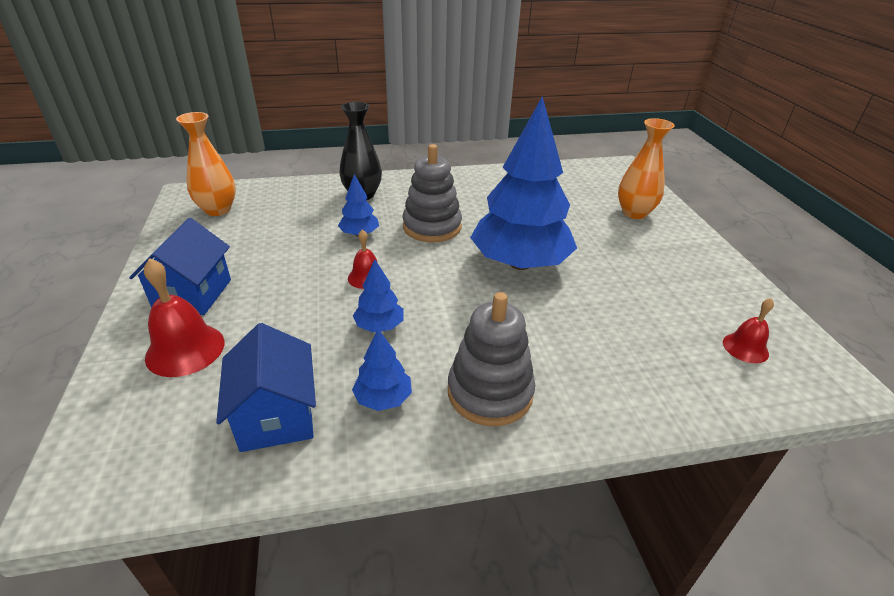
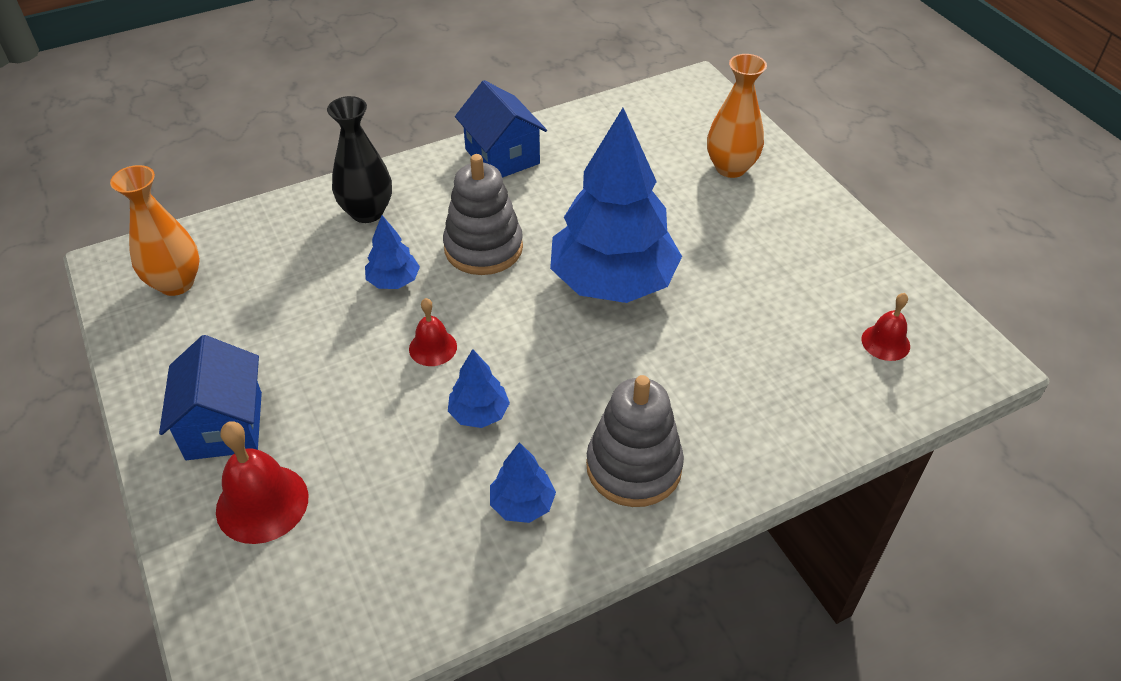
camera: 15 degrees left, 10 degrees up
(276, 415) = (415, 555): blue house -> blue house (502, 156)

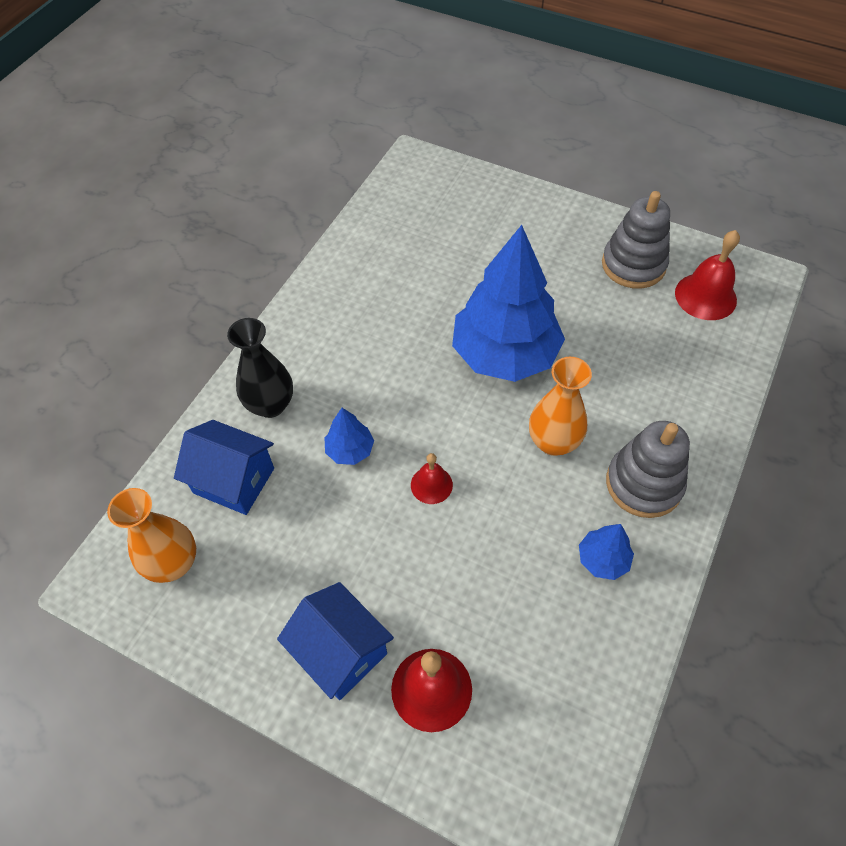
camera: 35 degrees left, 10 degrees up
(479, 413) = (512, 513): blue tree -> none
(483, 248) = (390, 382): grey stacking toy -> grey stacking toy (633, 265)
(502, 156) = (329, 296): blue house -> blue house (234, 480)
(730, 168) = (499, 217): orange vase -> orange vase (553, 442)
(885, 342) = (705, 296): red bell -> red bell, size x1.66

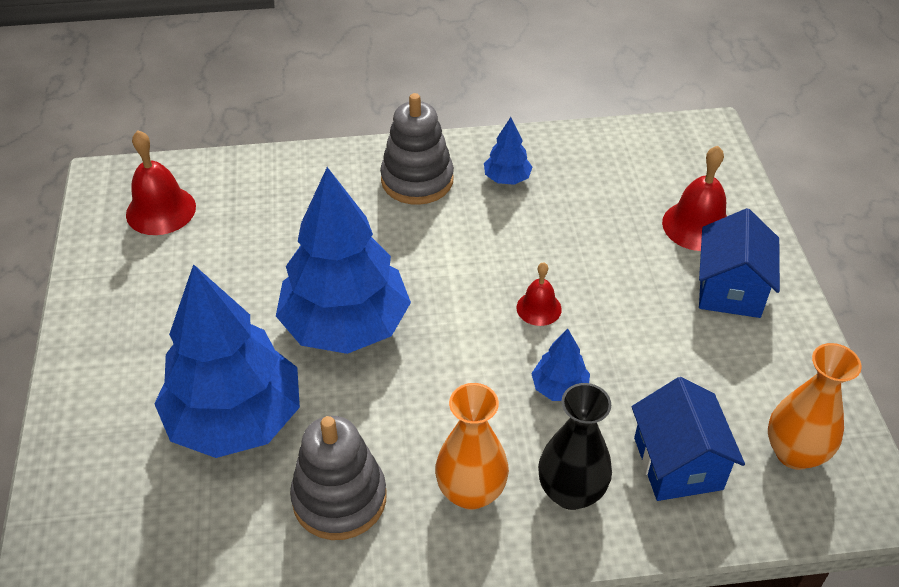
camera: 125 degrees left, 10 degrees down
(467, 266) = (235, 419): none -> blue tree
(553, 442) = (422, 248): orange vase -> orange vase (471, 492)
(633, 265) = (144, 276): grey stacking toy -> grey stacking toy (339, 498)

